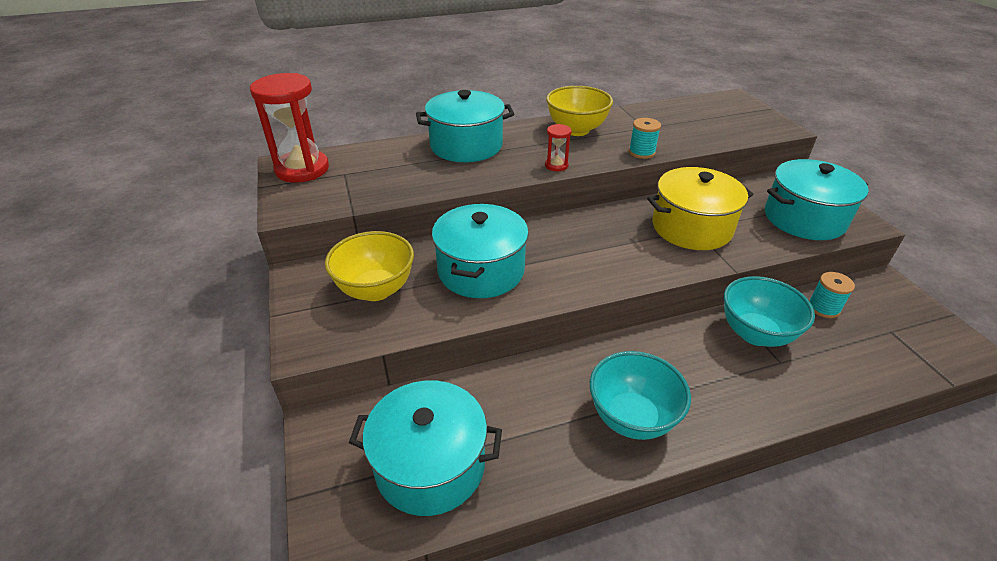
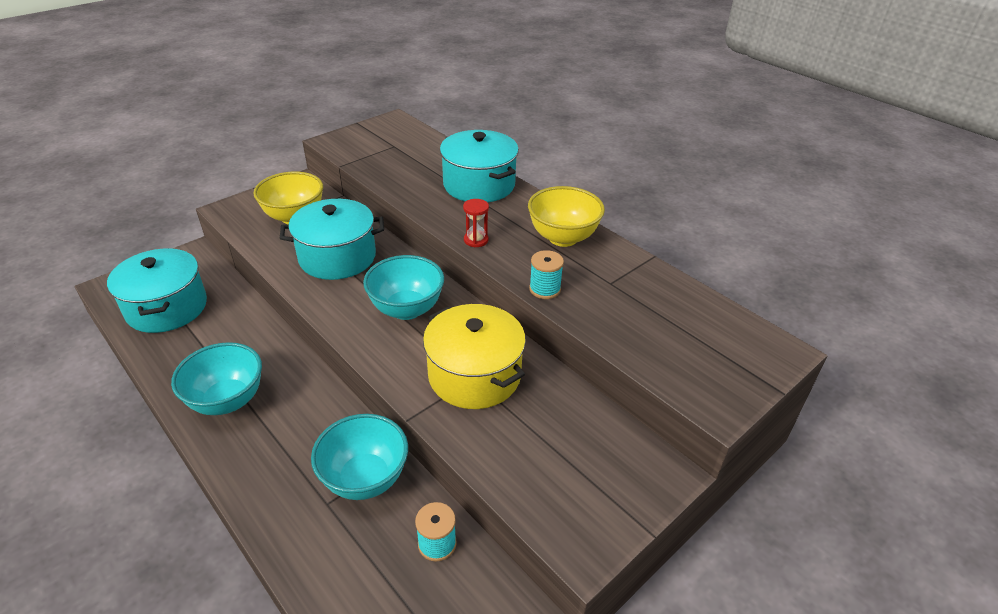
camera: 65 degrees right, 0 degrees up
(302, 169) = (389, 129): red hourglass -> none
(591, 243) = (406, 309): none -> turquoise bowl
(804, 218) = (556, 478): turquoise pot -> none

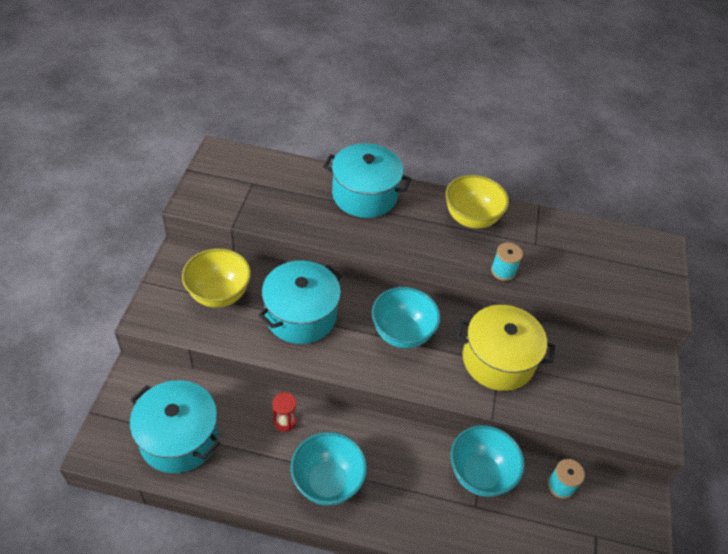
camera: 40 degrees left, 10 degrees up
(476, 240) = (418, 251): red hourglass -> red hourglass (284, 421)

